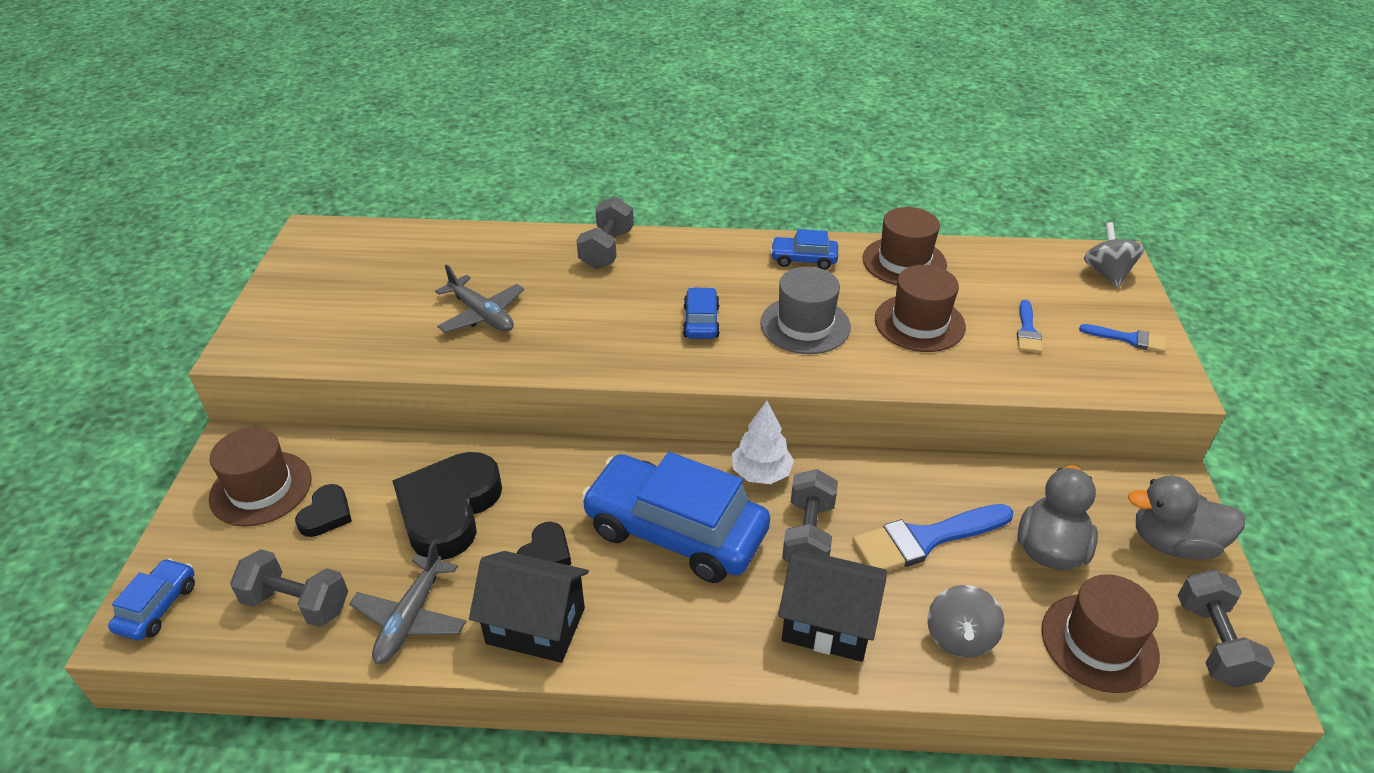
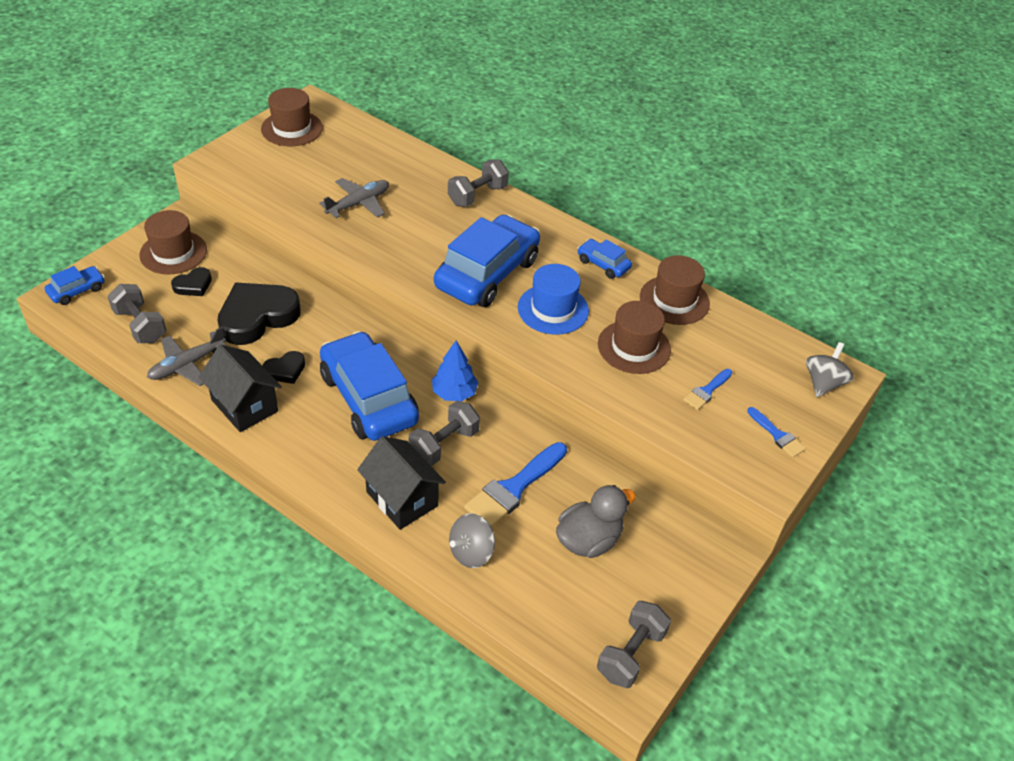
camera: 30 degrees right, 5 degrees up
(482, 314) = (358, 204): grey plane -> grey plane turned 120 degrees counterclockwise
(701, 321) = (487, 273): blue car -> blue car, size x2.20
(761, 473) = (454, 393): white tree -> blue tree
(805, 325) = (553, 309): grey hat -> blue hat
(925, 539) = (514, 488): blue brush -> blue brush turned 60 degrees counterclockwise
(1099, 642) = (555, 607): brown hat -> brown hat (292, 128)
(1173, 543) = (679, 586): grey duck -> none

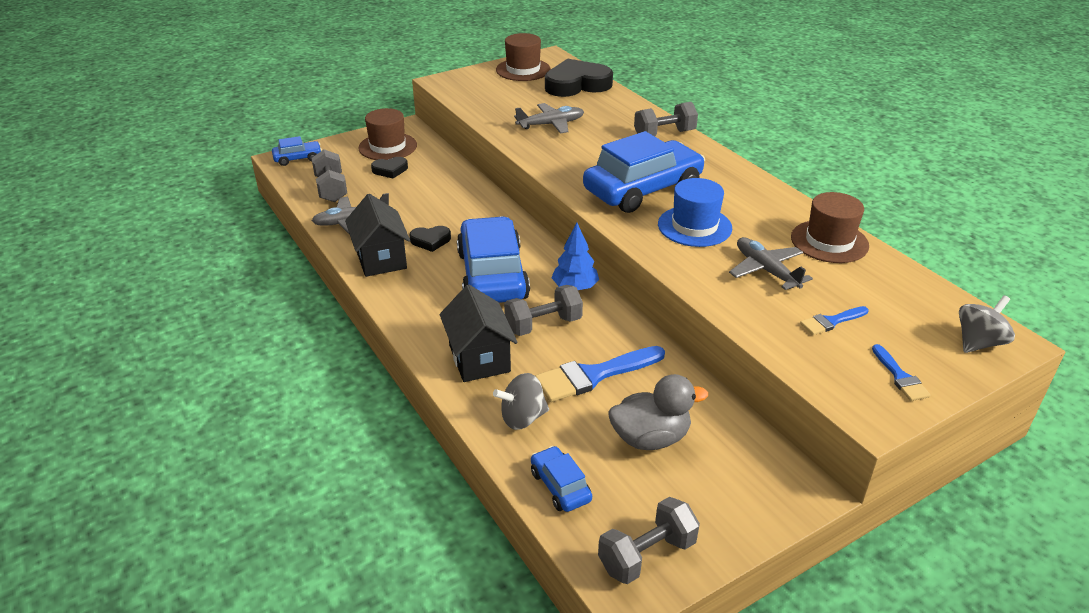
camera: 25 degrees right, 10 degrees down
(257, 317) = (429, 200): black heart -> black heart (577, 84)
(603, 264) = (765, 202): blue car -> blue car (560, 486)
(634, 347) = (766, 270): brown hat -> grey plane

